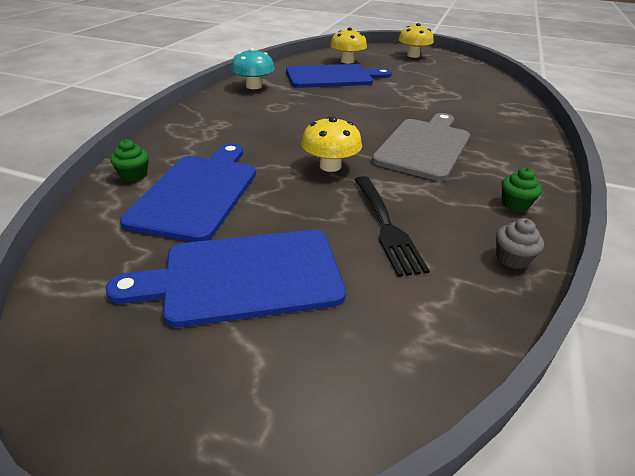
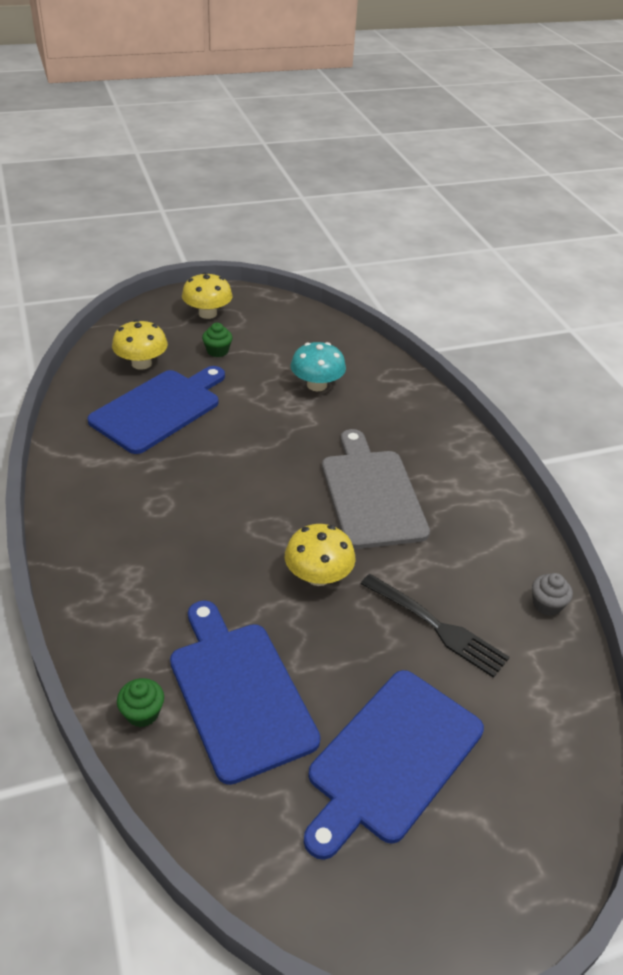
camera: 40 degrees left, 5 degrees up
(254, 86) = (84, 478): turquoise mushroom -> turquoise mushroom (317, 385)
(515, 204) = (503, 536): green cupcake -> green cupcake (217, 351)

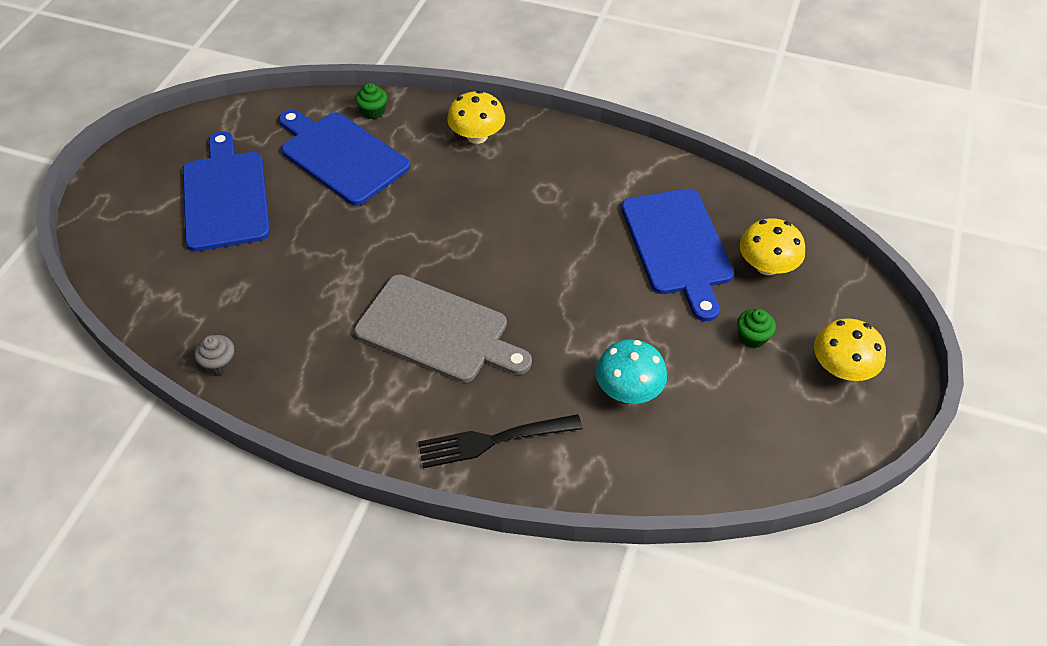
camera: 130 degrees right, 10 degrees up
(239, 693) = (341, 155): blue cutting board -> blue cutting board turned 150 degrees counterclockwise
(318, 576) = (388, 243): yellow mushroom -> yellow mushroom (477, 136)
(435, 626) = (278, 280): black fork -> black fork (494, 440)

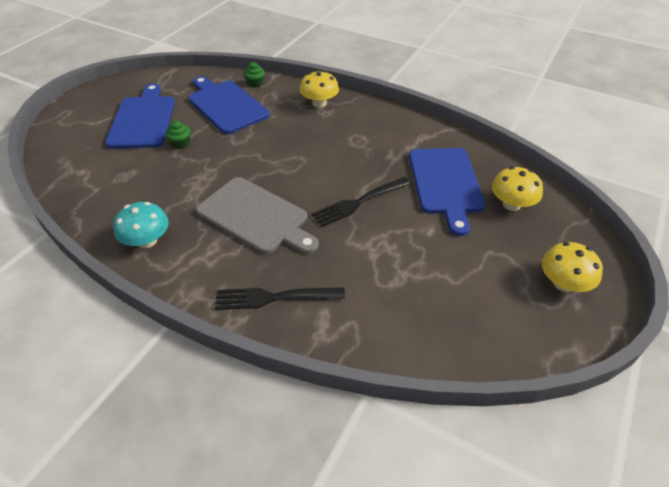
camera: 10 degrees right, 5 degrees down
(219, 363) = (97, 218): grey cupcake -> none
(569, 289) = (359, 202): none -> black fork
(628, 389) = (388, 275): turquoise mushroom -> turquoise mushroom (147, 241)
(752, 337) = (492, 251): green cupcake -> green cupcake (181, 143)

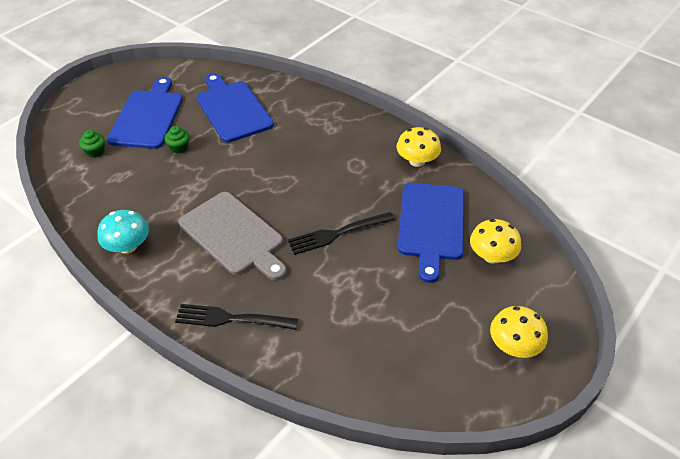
camera: 10 degrees right, 0 degrees up
(255, 83) = (268, 87): green cupcake -> green cupcake (95, 151)
(319, 103) = (328, 117): yellow mushroom -> yellow mushroom (417, 161)

